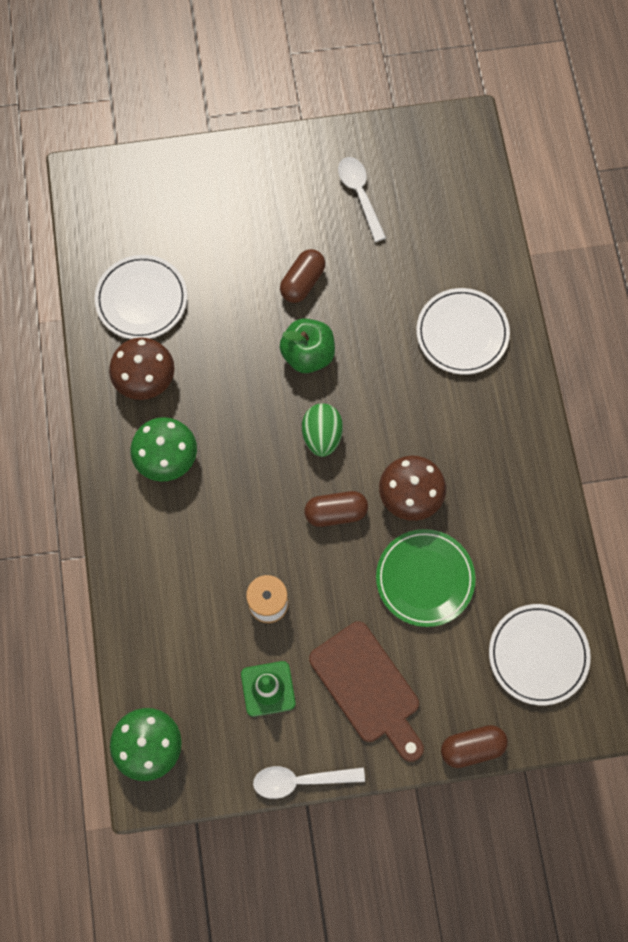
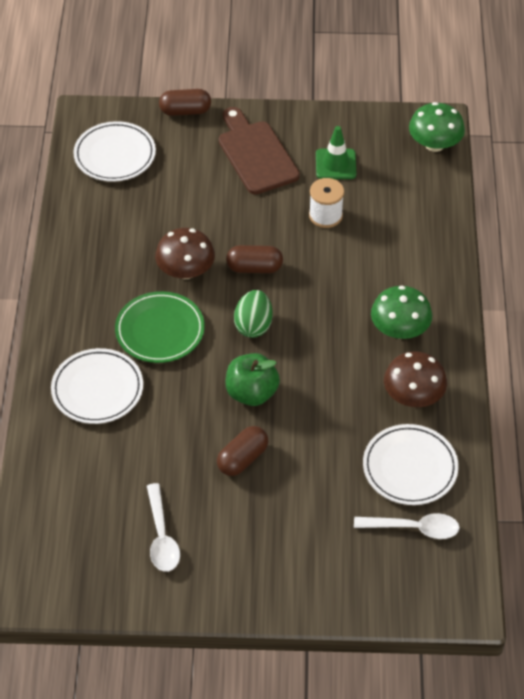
camera: 170 degrees left, 20 degrees down
(301, 780) = (320, 111): white spoon -> white spoon (413, 528)
(425, 579) = (190, 213): green plate -> green plate (160, 330)

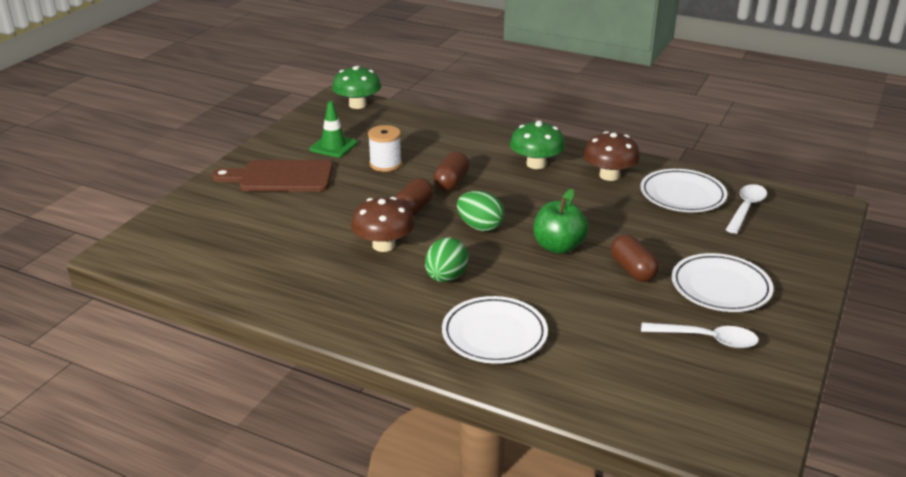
camera: 65 degrees left, 20 degrees down
(115, 155) = (192, 248): white plate -> white plate (720, 287)
(160, 330) = (446, 277): green plate -> green egg
(185, 111) = (185, 197): brown capsule -> brown capsule (451, 182)

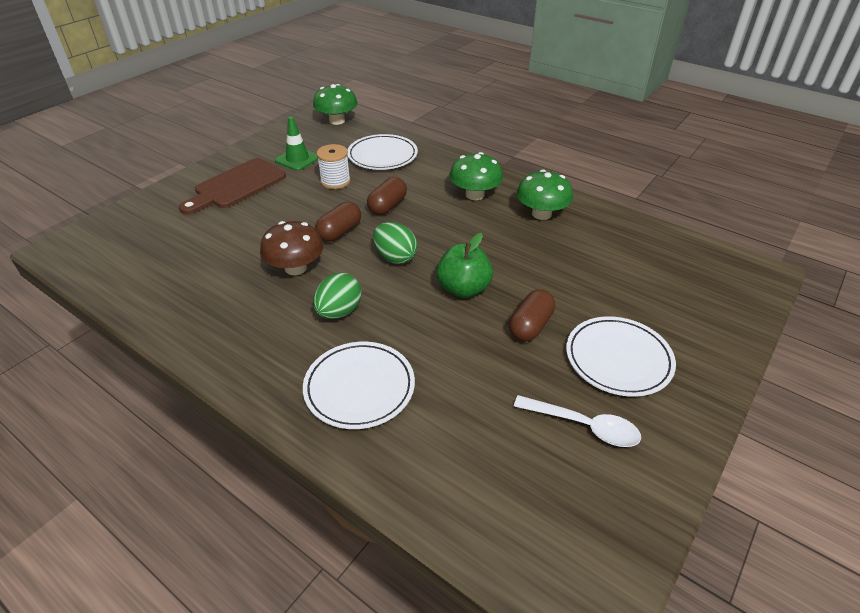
camera: 10 degrees right, 10 degrees up
(280, 177) = (237, 186): brown cutting board -> brown cutting board turned 60 degrees counterclockwise
(609, 175) = (541, 214): brown mushroom -> green mushroom
(633, 270) = (530, 326): brown capsule -> brown capsule turned 45 degrees clockwise
(682, 195) = (608, 243): white plate -> white plate (382, 156)
(746, 209) = (671, 266): white spoon -> none

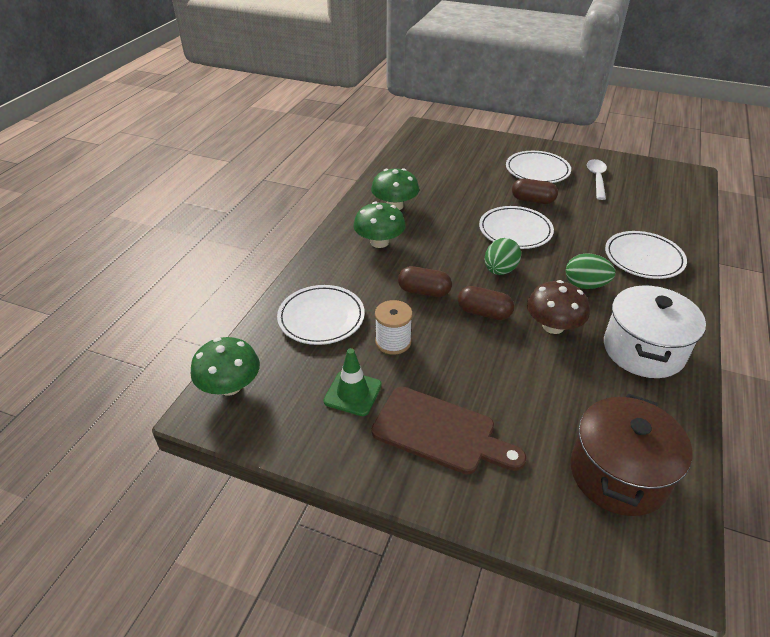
camera: 105 degrees left, 0 degrees up
(133, 251) = (618, 474): none -> brown pot
(224, 316) = (643, 350): none -> white pot
(463, 289) = (515, 231): green apple -> white plate

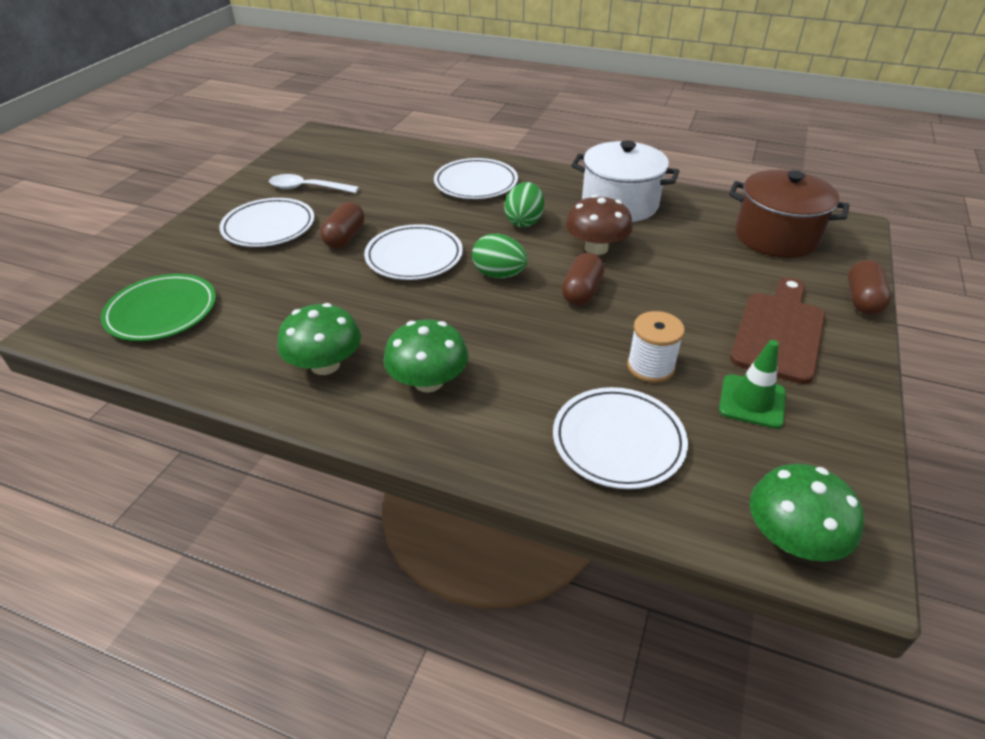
camera: 90 degrees left, 0 degrees up
(424, 291) = (546, 338): brown capsule -> brown capsule (862, 300)
(439, 150) = (162, 311): none -> green plate

